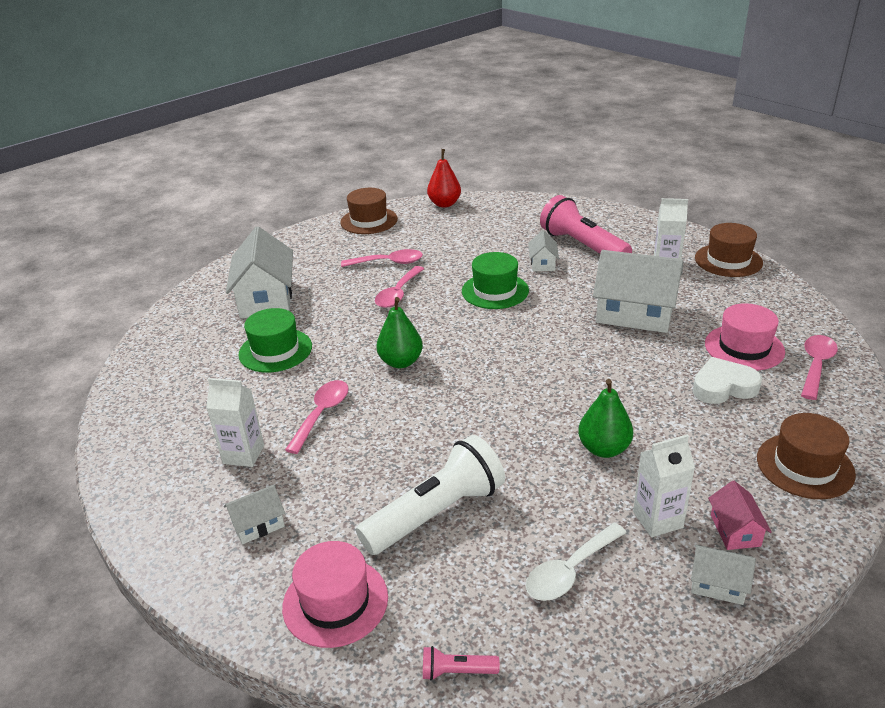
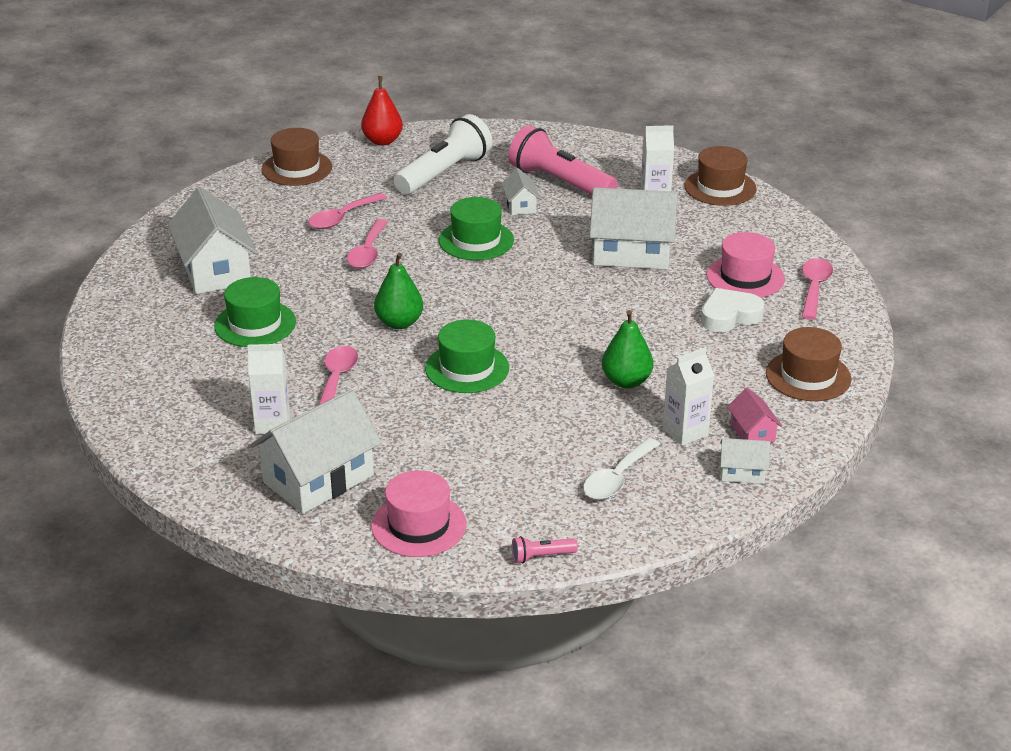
camera: 15 degrees left, 0 degrees up
(258, 525) = (318, 479): white house -> white house, size x2.09
(388, 263) = (342, 218): pink spoon -> pink spoon turned 150 degrees clockwise
(436, 513) = (485, 450): white flashlight -> white flashlight (444, 173)
(447, 415) = (467, 368): none -> green hat

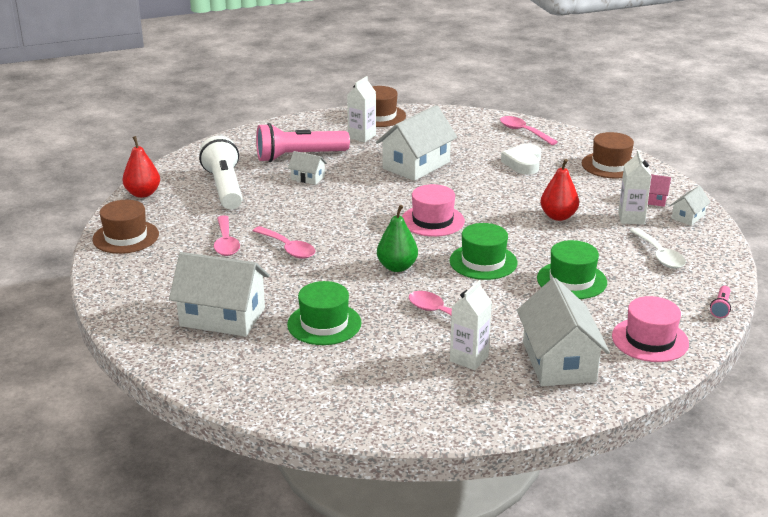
camera: 55 degrees left, 5 degrees down
(476, 240) = (329, 206): green hat -> green hat (571, 280)
(626, 381) = (558, 216): green pear -> red pear
(745, 277) = (487, 144): pink hat -> pink hat (432, 221)

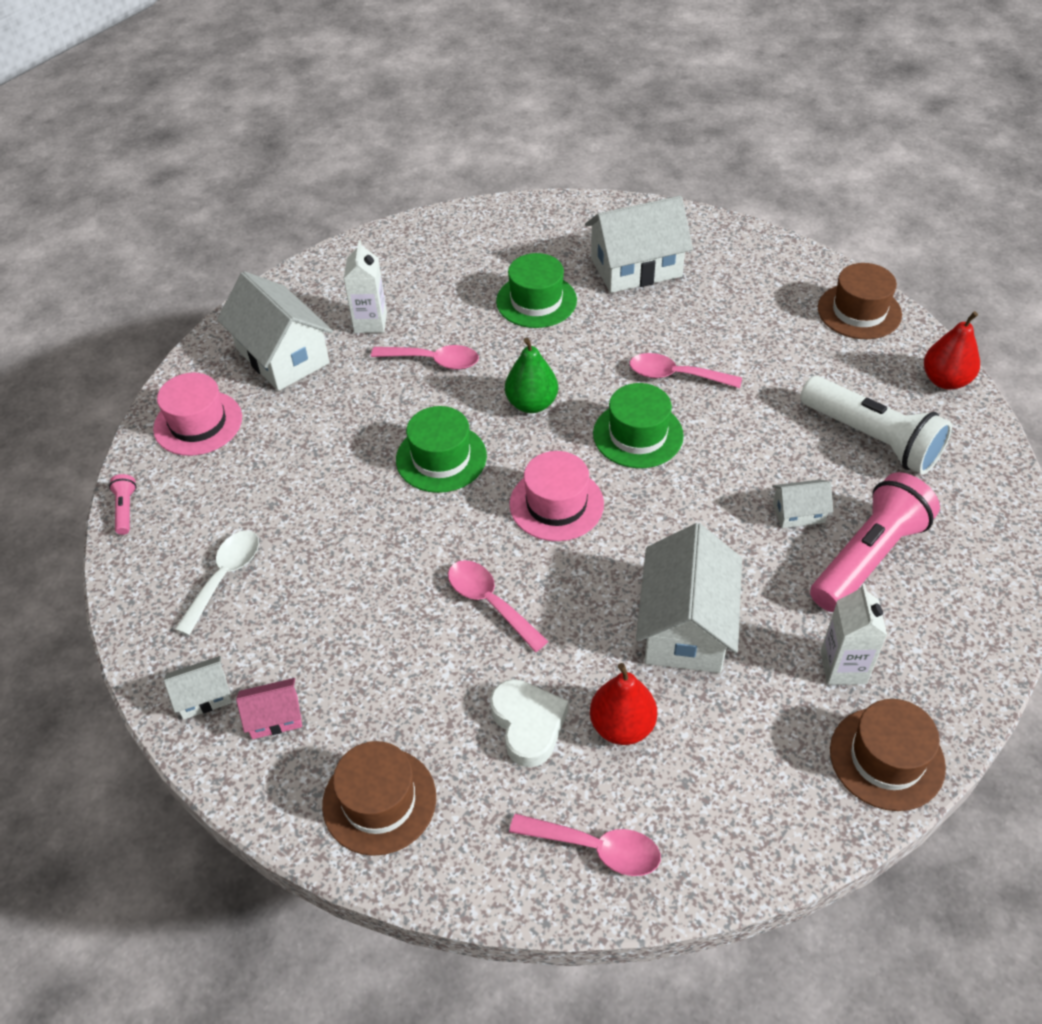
camera: 150 degrees right, 20 degrees up
(226, 242) = (749, 352): pink spoon -> pink spoon (490, 602)
(558, 216) = (397, 598): red pear -> red pear (622, 726)
(571, 280) = (319, 475): green hat -> green hat (638, 434)
(631, 218) = (290, 647): white carton -> none
(659, 255) = (225, 577): white spoon -> white spoon turned 75 degrees clockwise
(688, 216) = (204, 696): white house -> white house turned 60 degrees clockwise

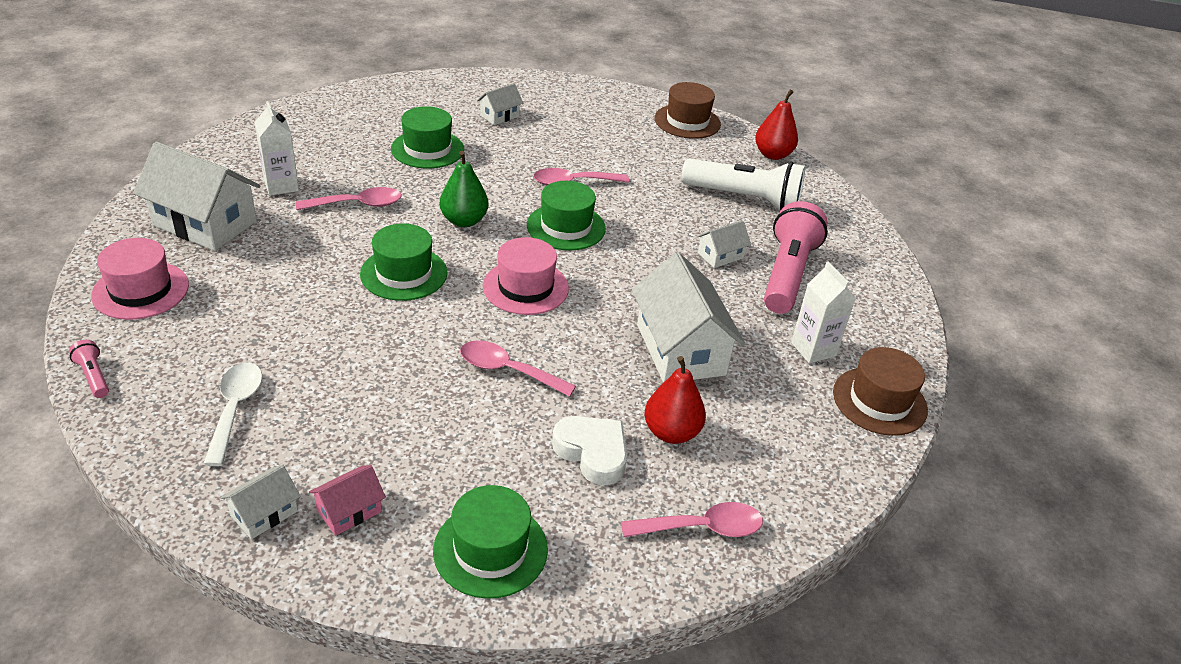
camera: 30 degrees left, 10 degrees down
(379, 800) = (490, 549): brown hat -> green hat
(636, 267) = (499, 116): white house -> white house, size x0.48

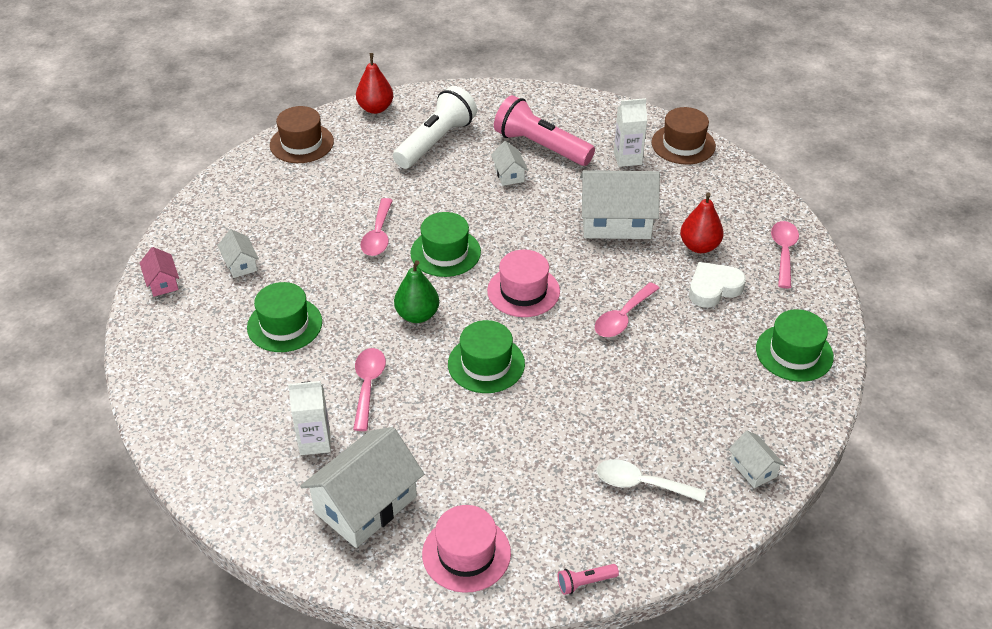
camera: 70 degrees left, 5 degrees up
(349, 511) = (755, 421): pink house -> pink house (162, 282)

